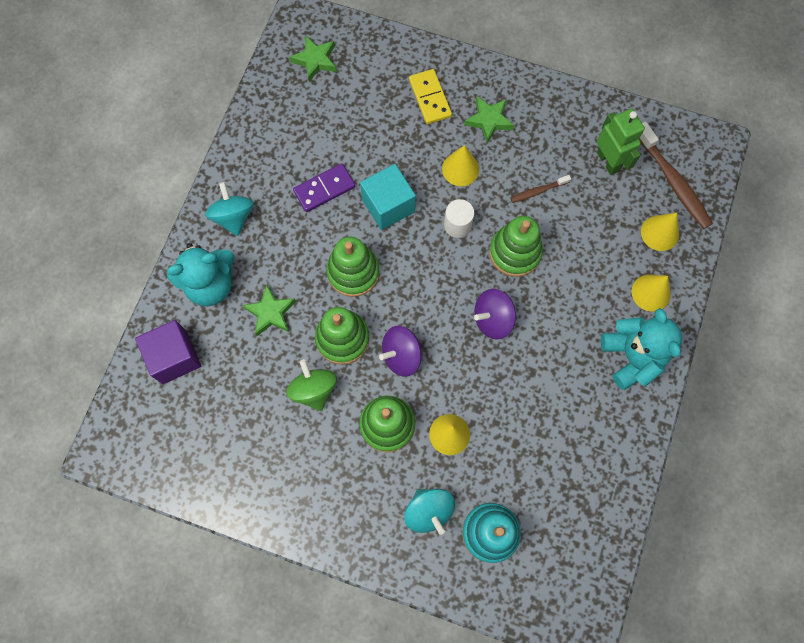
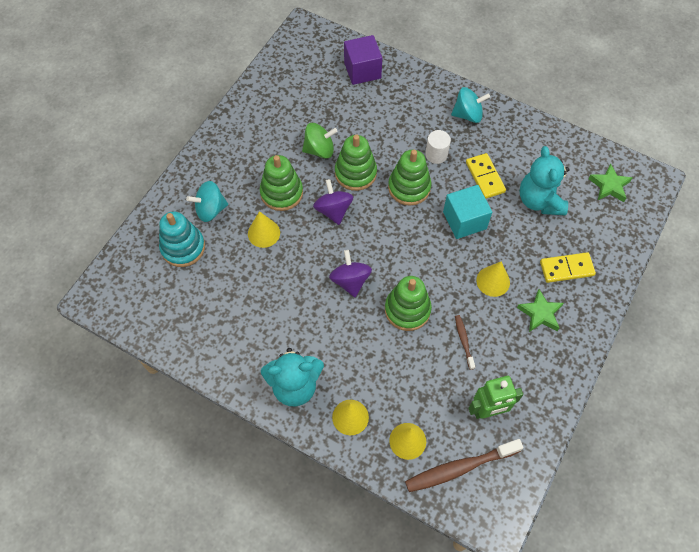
camera: 100 degrees right, 10 degrees down
(211, 284) = (414, 96): turquoise teddy bear -> turquoise teddy bear (539, 200)
(271, 312) = (385, 130): green star -> none
(324, 189) = (485, 177): purple domino -> yellow domino
(457, 225) = (439, 269): white cylinder -> white cylinder (436, 154)

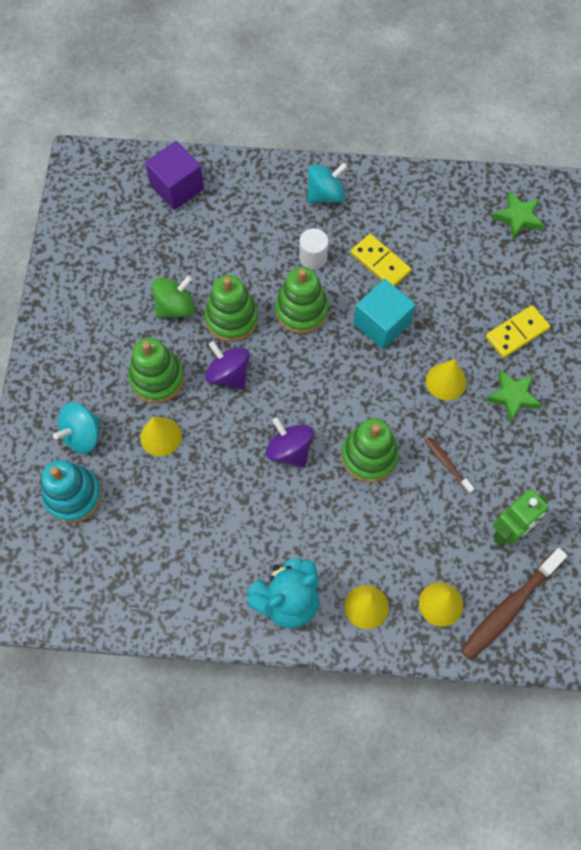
camera: 25 degrees left, 5 degrees up
(539, 200) = (452, 266): turquoise teddy bear -> none

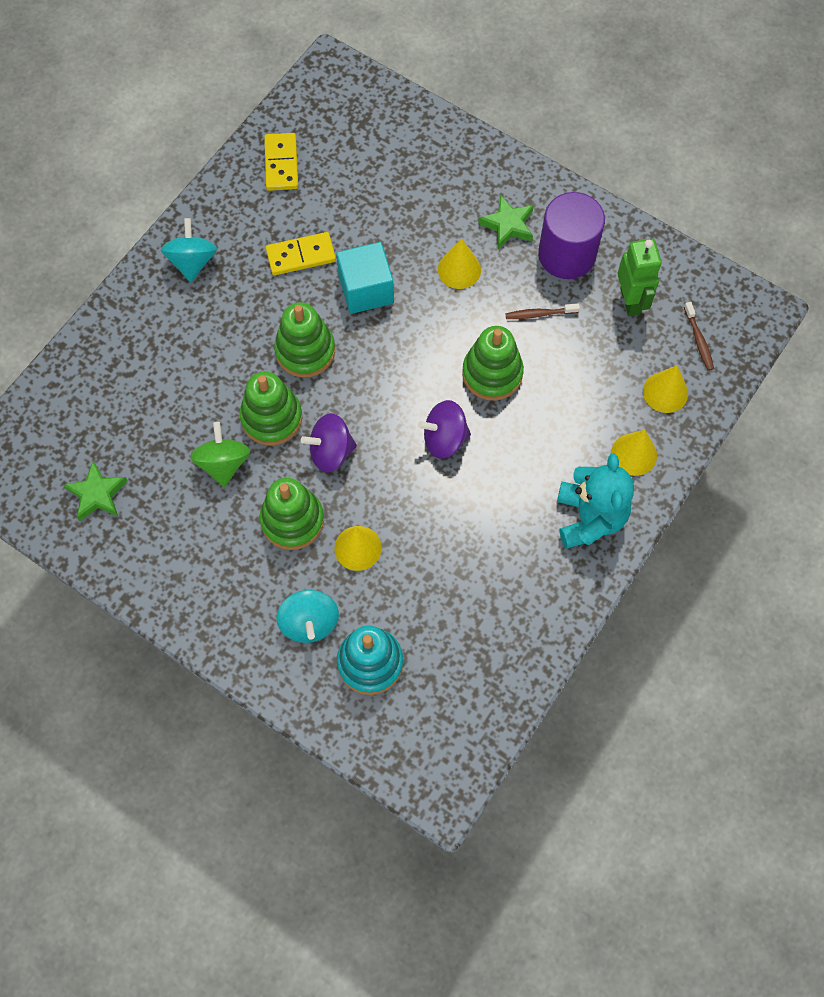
camera: 60 degrees left, 0 degrees up
(177, 187) = (84, 392): purple cube -> none
(313, 257) = (255, 310): white cylinder -> none
(509, 608) = (699, 340): brown toothbrush -> brown toothbrush, size x0.51
(516, 333) = (448, 186): yellow domino -> yellow domino (281, 164)
(517, 457) = (566, 254): none -> purple cylinder
(518, 217) = (333, 116): green star -> green star (97, 494)

